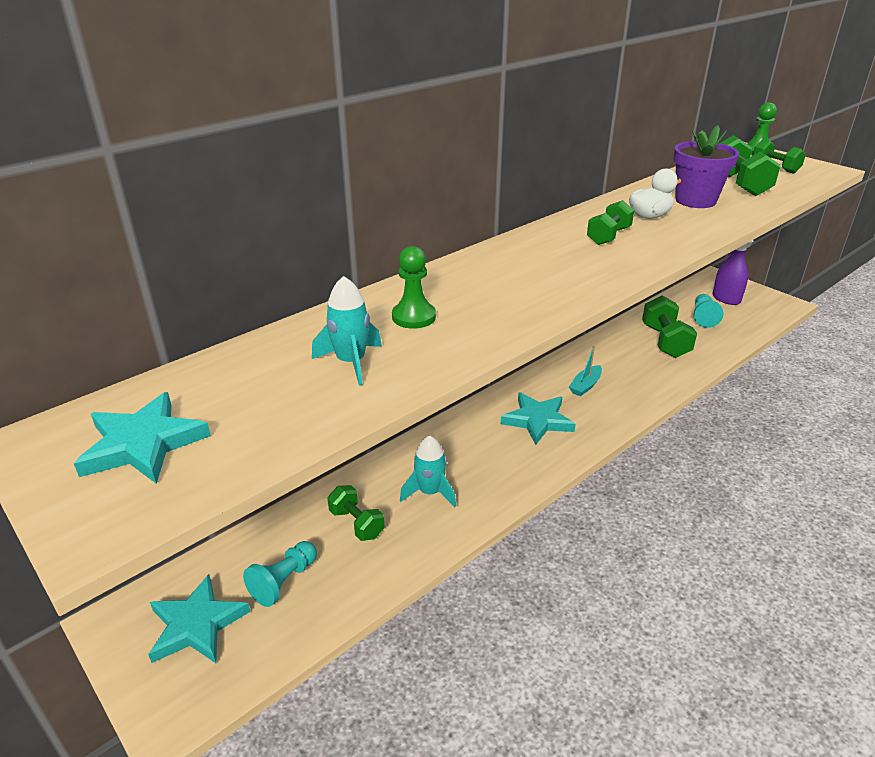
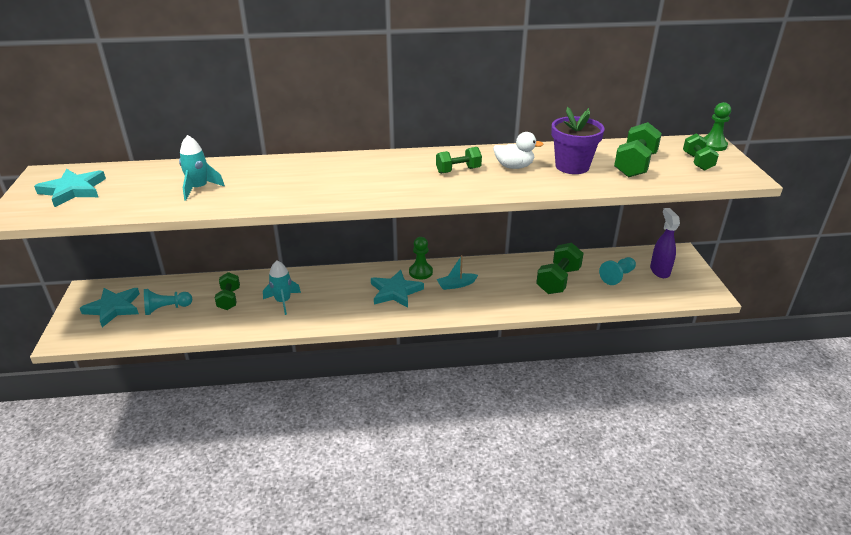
camera: 35 degrees right, 0 degrees up
(414, 317) = (264, 178): green pawn -> green pawn (420, 272)

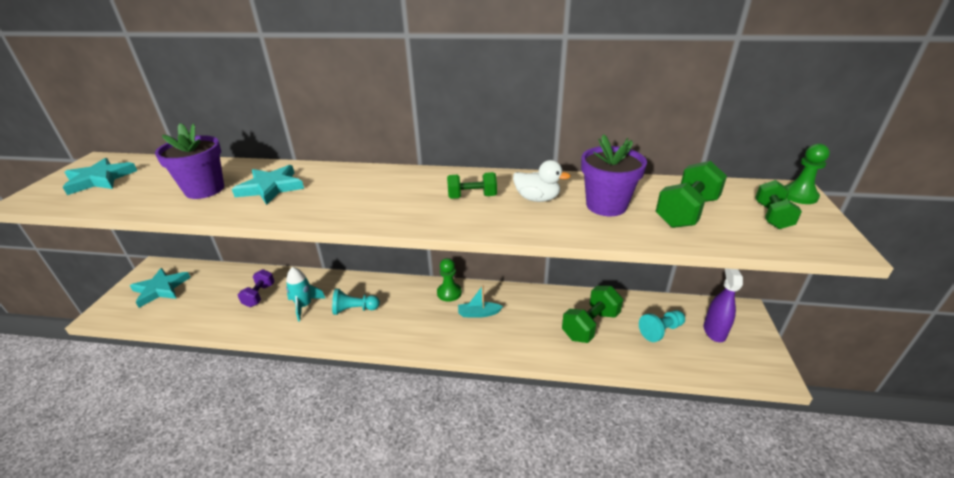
camera: 15 degrees right, 0 degrees up
(166, 308) = (202, 296): turquoise pawn -> turquoise pawn (354, 309)
(199, 188) = (204, 189): turquoise rocket -> purple flower pot
(229, 299) = (259, 295): green dumbbell -> purple dumbbell
(395, 292) = (414, 312): turquoise star -> turquoise star (271, 187)

